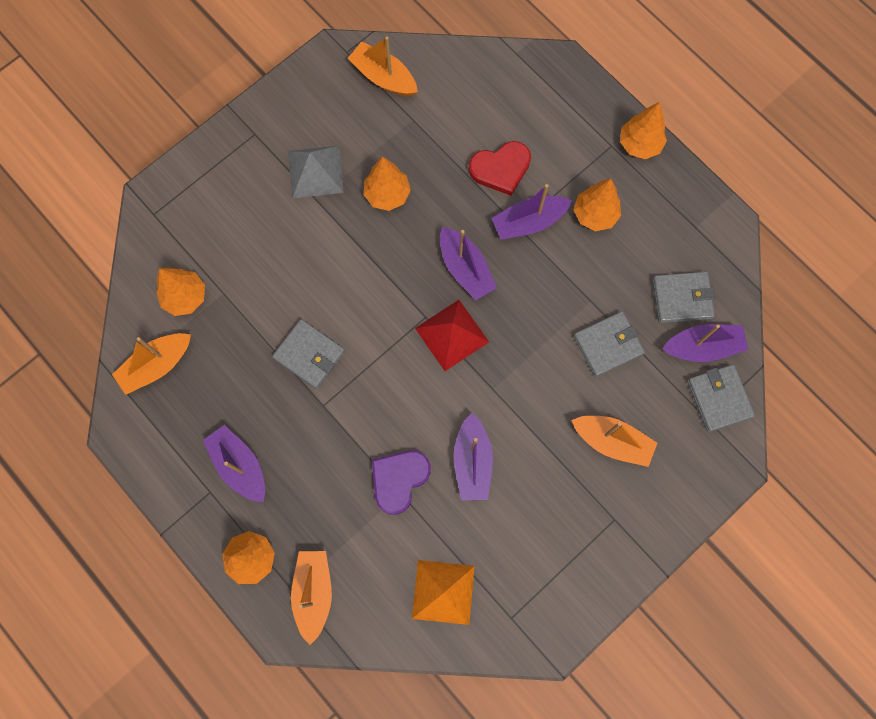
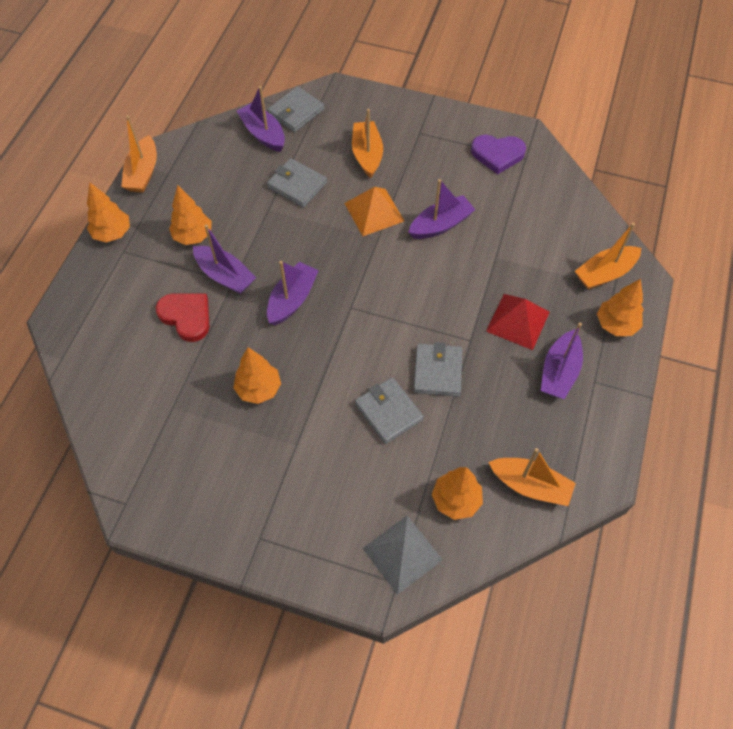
camera: 120 degrees left, 15 degrees down
(315, 171) = (269, 459): grey pyramid -> grey pyramid (402, 553)
(383, 77) = (139, 454): orange boat -> orange boat (143, 173)
(399, 480) = (487, 262): purple heart -> purple heart (497, 154)
(443, 592) = (540, 200): orange pyramid -> orange pyramid (374, 212)
(452, 335) = (353, 282): red pyramid -> red pyramid (518, 321)
(682, 299) = (233, 158): grey wallet -> grey wallet (388, 412)

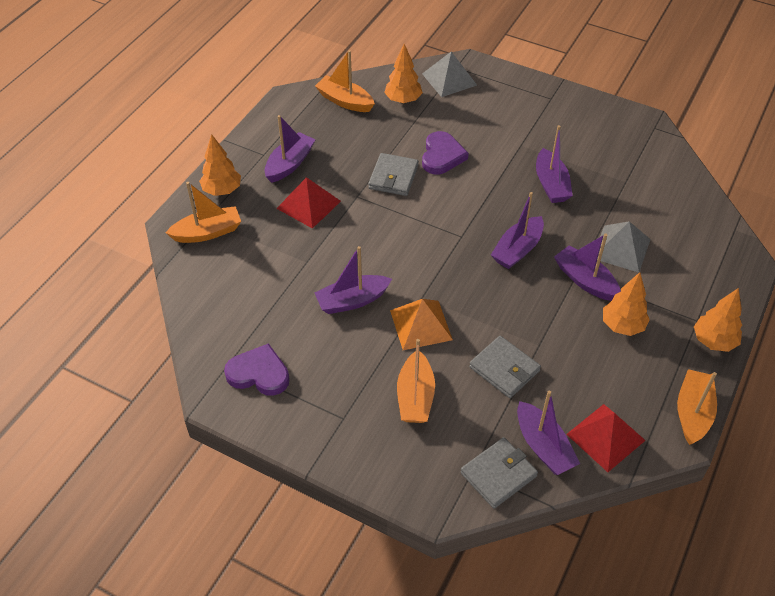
camera: 170 degrees left, 10 degrees down
(186, 317) = (621, 248): red heart -> grey pyramid
(215, 146) = (605, 437): none -> red pyramid
(258, 389) = (551, 184): orange tree -> purple boat
(388, 412) = (442, 156): grey wallet -> purple heart

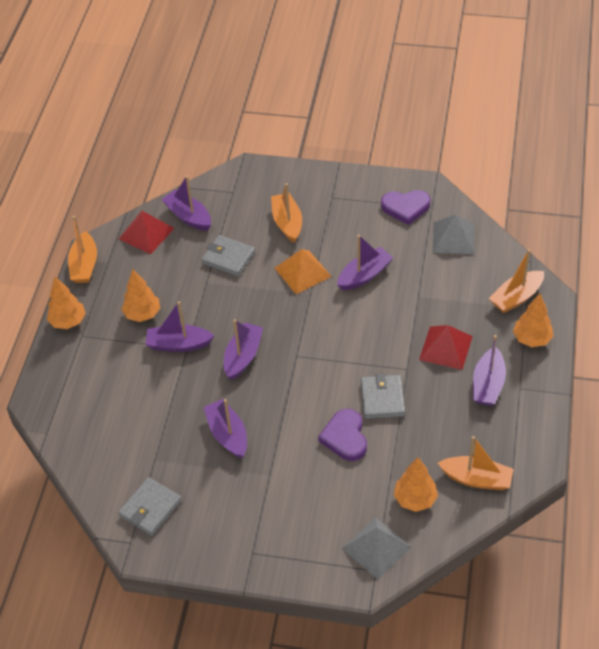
camera: 165 degrees right, 0 degrees up
(498, 474) = (215, 193): grey wallet -> grey wallet (150, 508)
(585, 280) = (178, 344): purple boat -> purple boat turned 150 degrees clockwise
(621, 248) = (151, 383): grey pyramid -> grey pyramid (453, 238)

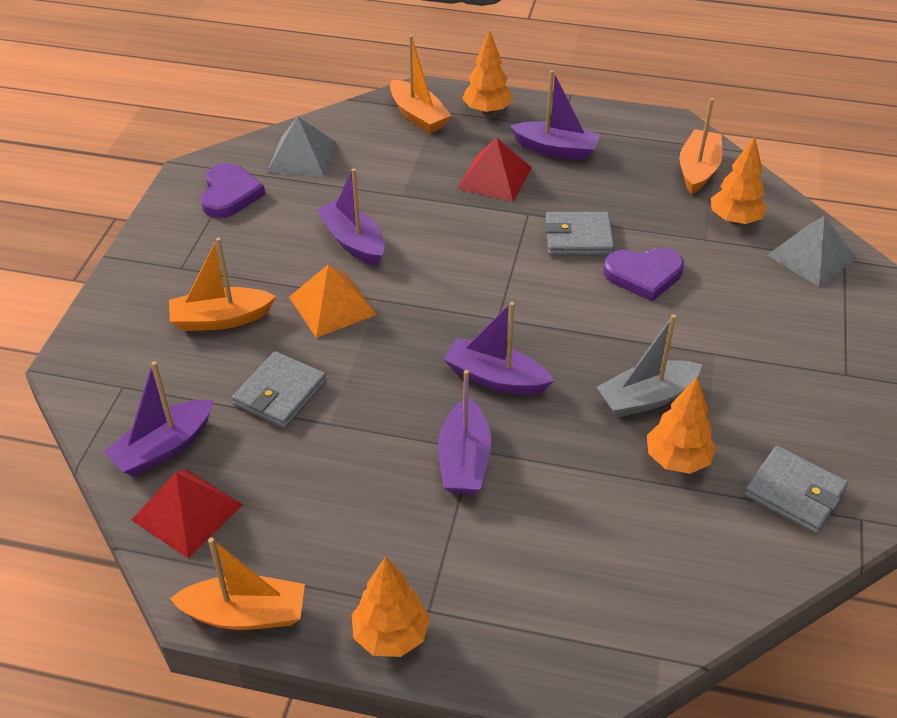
camera: 90 degrees left, 5 degrees down
(142, 314) = (389, 513): orange tree -> orange tree (677, 460)
(228, 434) = (646, 398): purple boat -> grey boat

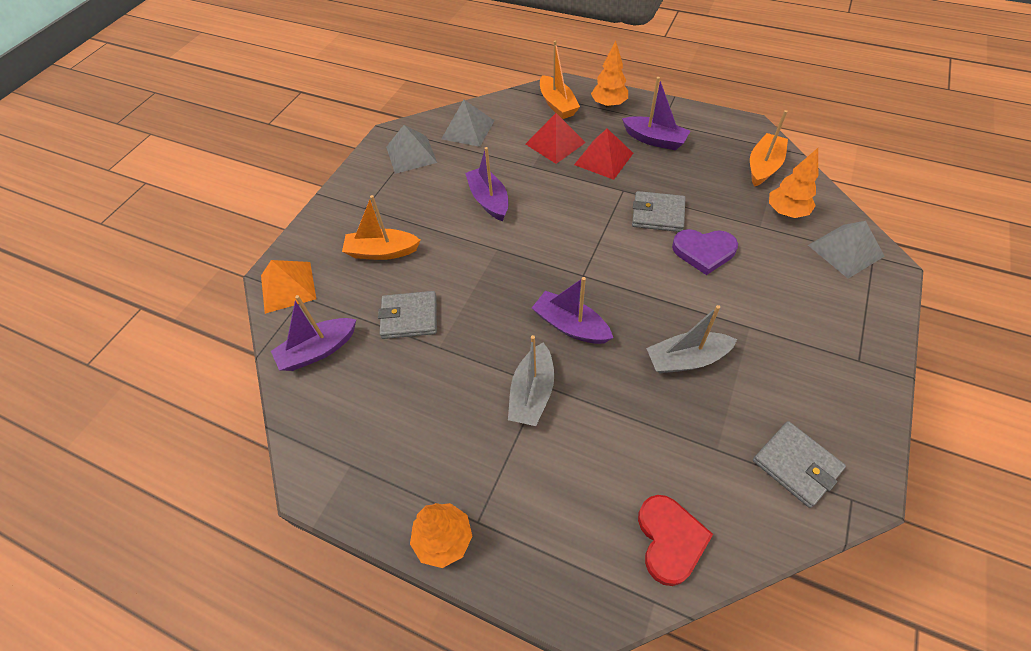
camera: 15 degrees right, 10 degrees up
(187, 512) = (321, 405): red pyramid -> red pyramid (555, 143)
(230, 194) = (411, 154): purple heart -> grey pyramid
(245, 614) = (342, 500): orange boat -> none
(280, 393) = (409, 317): grey wallet -> grey wallet turned 45 degrees clockwise
(332, 305) = (462, 250): orange pyramid -> orange pyramid (288, 287)
(464, 460) = (532, 393): purple boat -> grey boat
(665, 592) = (670, 540): none -> red heart
(677, 460) = (701, 419): orange tree -> none

